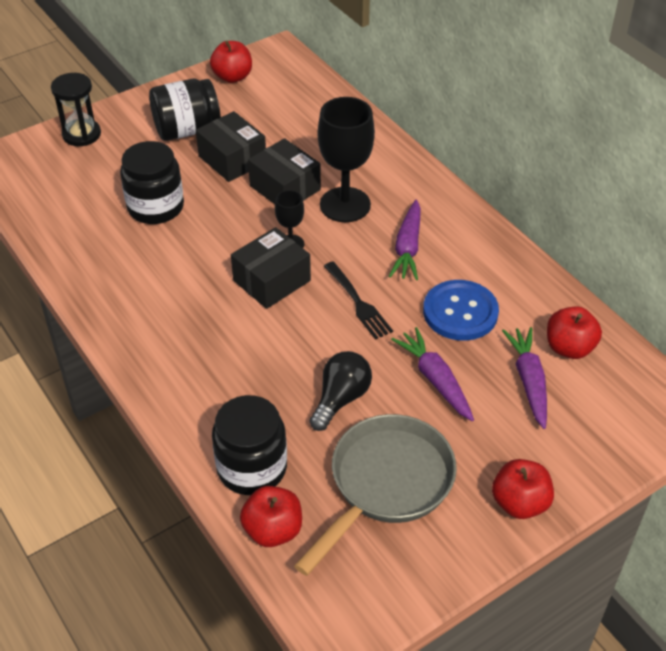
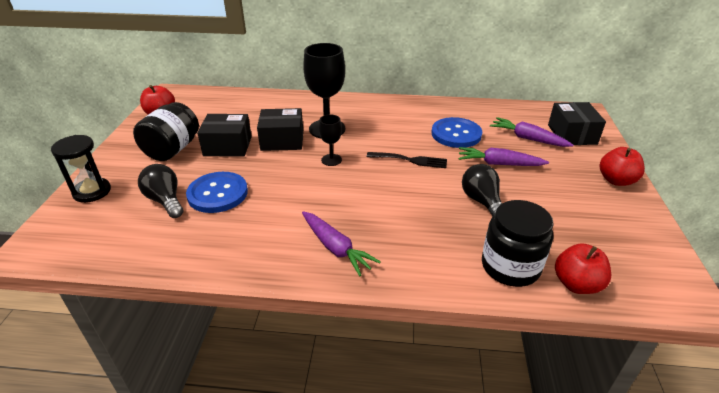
camera: 50 degrees left, 10 degrees down
(114, 184) = (165, 201): none -> black light bulb
(155, 207) = (217, 194): black jar -> blue button
(272, 281) = (352, 180): black box -> black box (572, 134)
(386, 484) = (568, 218): grey pan -> none
(408, 248) = (388, 127): purple carrot -> purple carrot (336, 248)
(569, 348) = (515, 118): red apple -> none

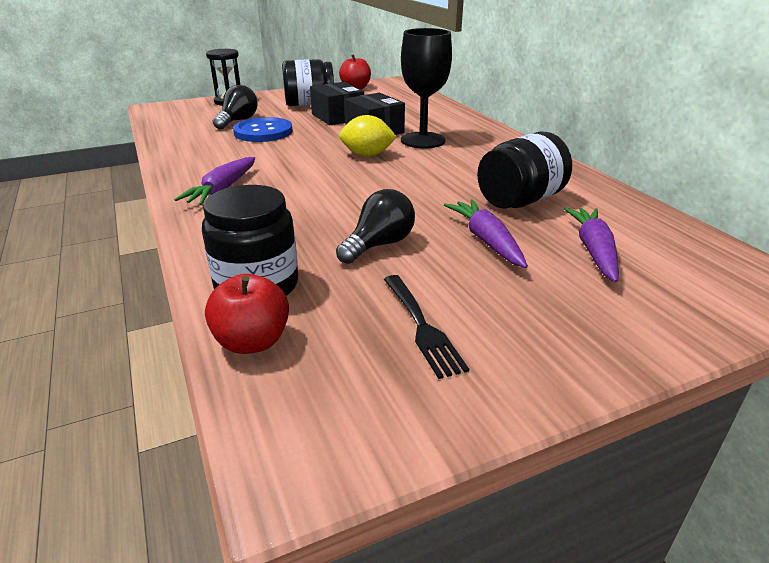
camera: 60 degrees right, 5 degrees down
(331, 160) = (367, 155): black goblet -> yellow lemon
(410, 160) = (418, 188): black fork -> black fork (422, 327)
(456, 134) = (520, 201): blue button -> black jar
(572, 134) = (677, 287): black box -> none
(616, 180) = (584, 352): red apple -> none

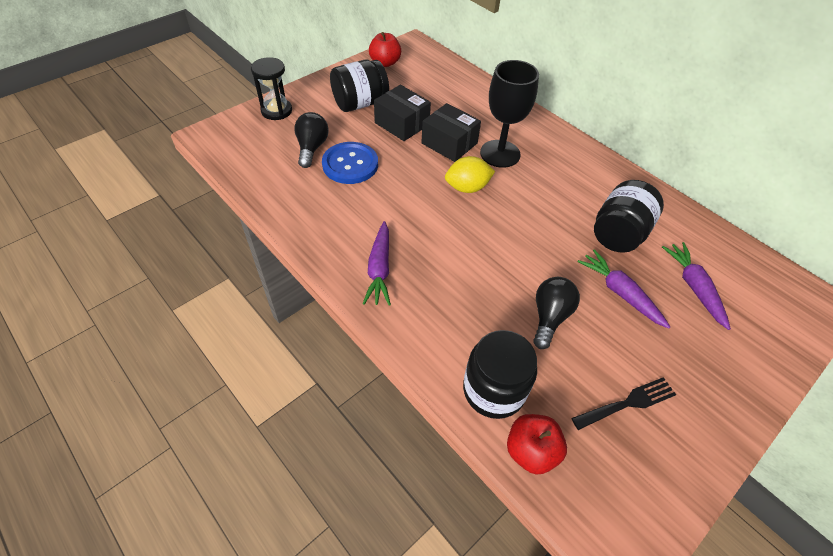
camera: 20 degrees left, 20 degrees up
(422, 327) = (627, 403): black fork -> black fork turned 75 degrees counterclockwise

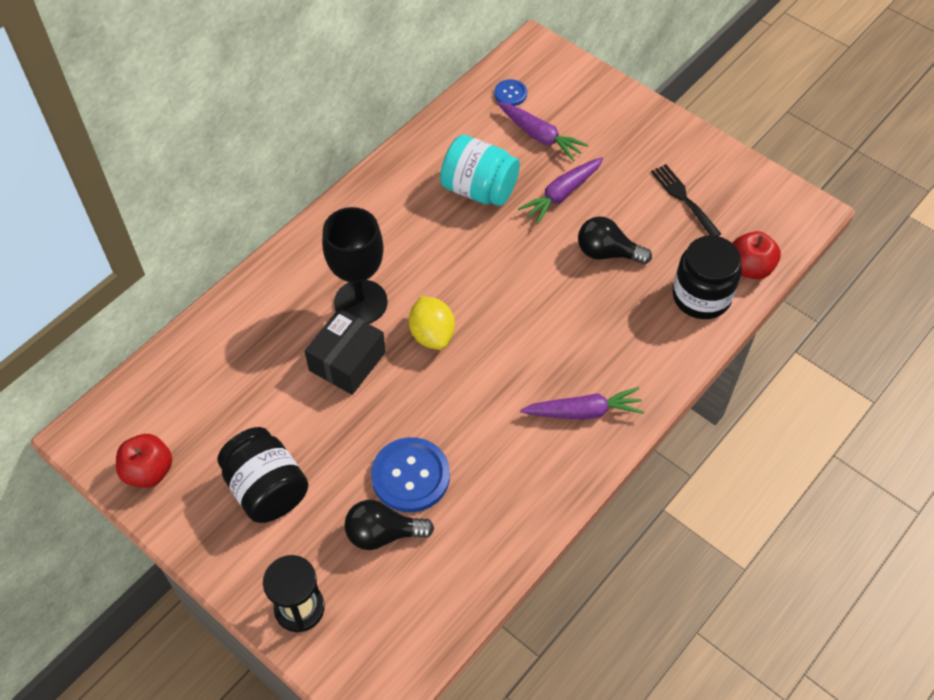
camera: 95 degrees left, 5 degrees up
(402, 124) = (311, 424): black box -> none
(618, 233) = (479, 189): black jar -> turquoise jar
(693, 287) = (540, 136): purple carrot -> purple carrot turned 120 degrees counterclockwise
(746, 272) = (510, 94): none -> blue button

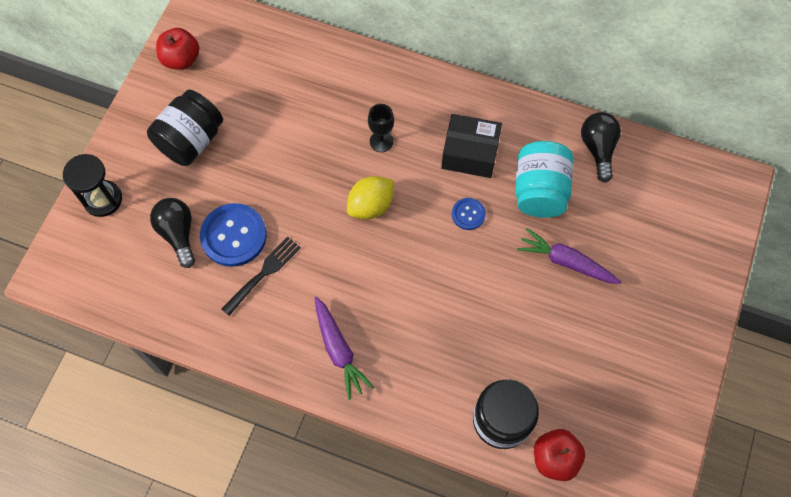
camera: 70 degrees right, 10 degrees up
(347, 361) = (321, 152): black box -> black box (470, 153)
(360, 302) = (381, 141): black goblet -> black goblet, size x0.51
(510, 94) = (666, 180): blue button -> blue button (468, 214)
(540, 136) = (627, 222): purple carrot -> none
(607, 253) = (516, 321): black light bulb -> black light bulb (598, 149)
(683, 198) = (612, 373): black fork -> black fork (263, 273)

